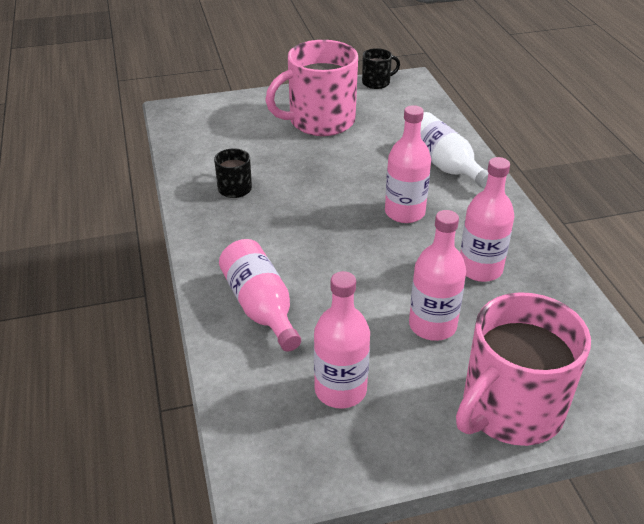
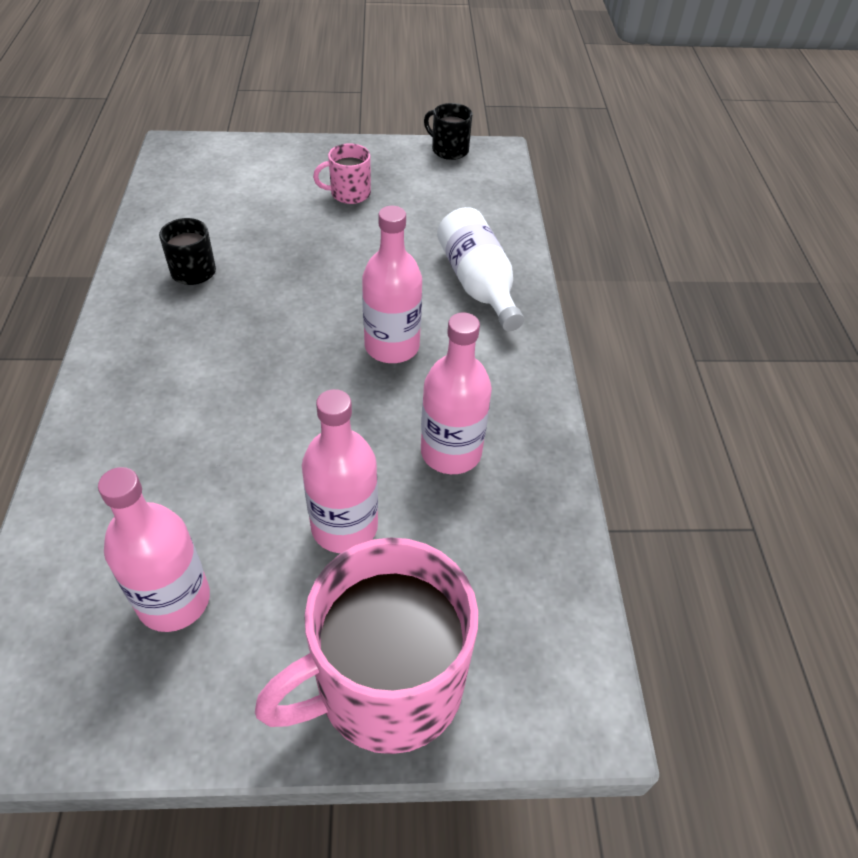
camera: 10 degrees right, 10 degrees up
(260, 307) = (137, 451): pink bottle -> none
(320, 121) = (349, 193): pink mug -> pink mug, size x0.46
(376, 82) = (449, 150): black mug -> black mug turned 135 degrees counterclockwise

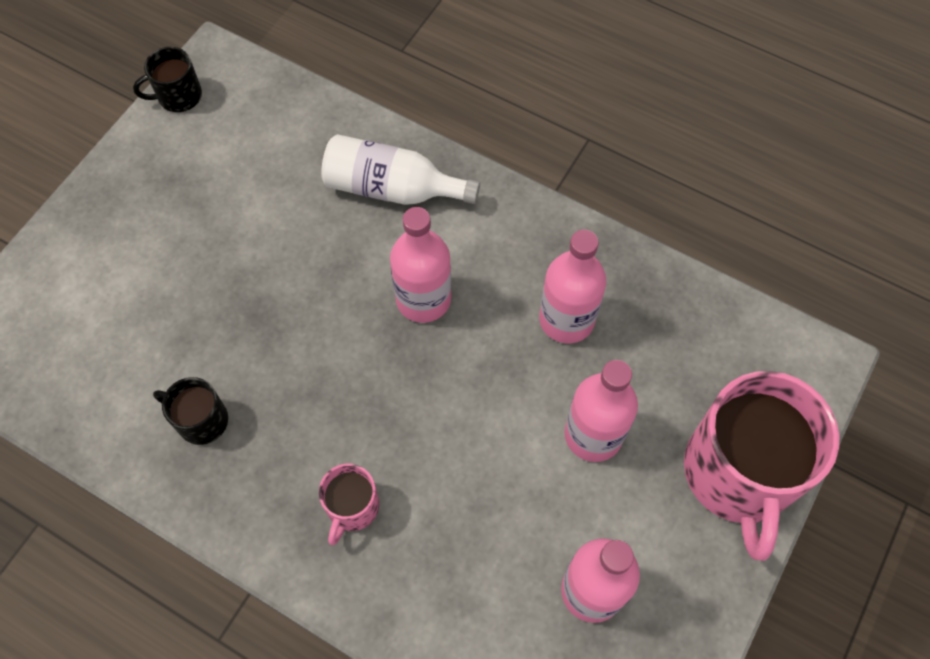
camera: 55 degrees left, 15 degrees up
(349, 193) = (182, 222): pink mug -> pink mug (352, 507)

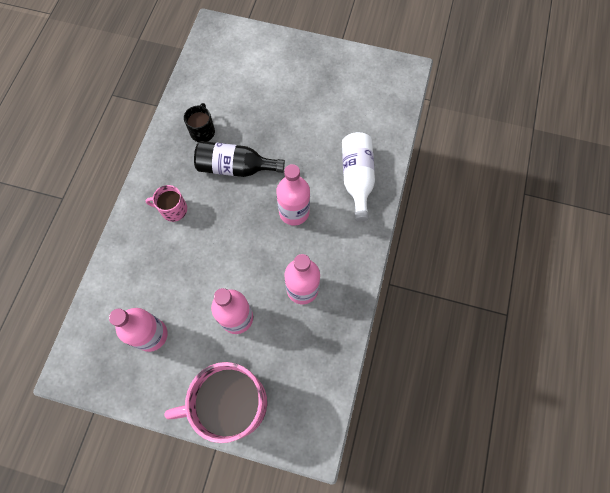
camera: 75 degrees right, 5 degrees up
(178, 96) = (378, 62): black mug -> none
(302, 377) = (235, 167): none -> black bottle

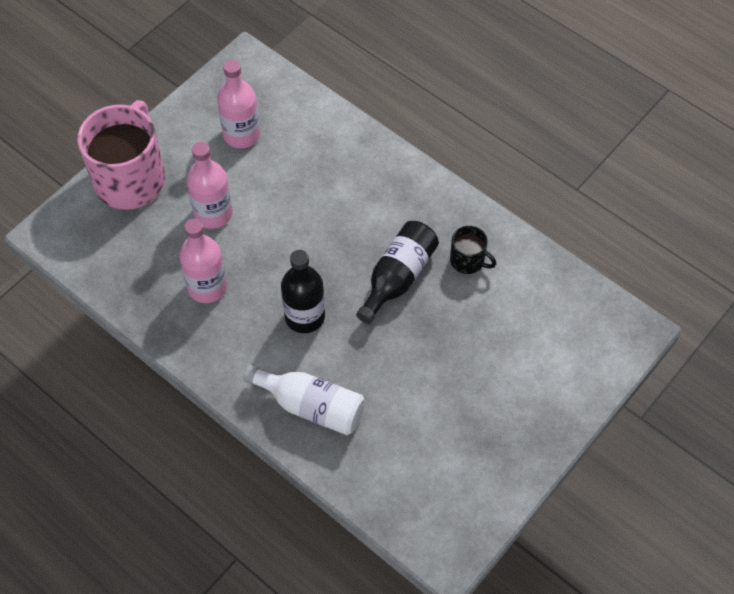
camera: 115 degrees right, 10 degrees down
(173, 209) = (375, 197): pink mug -> none
(294, 212) = (304, 317): pink bottle -> black bottle

